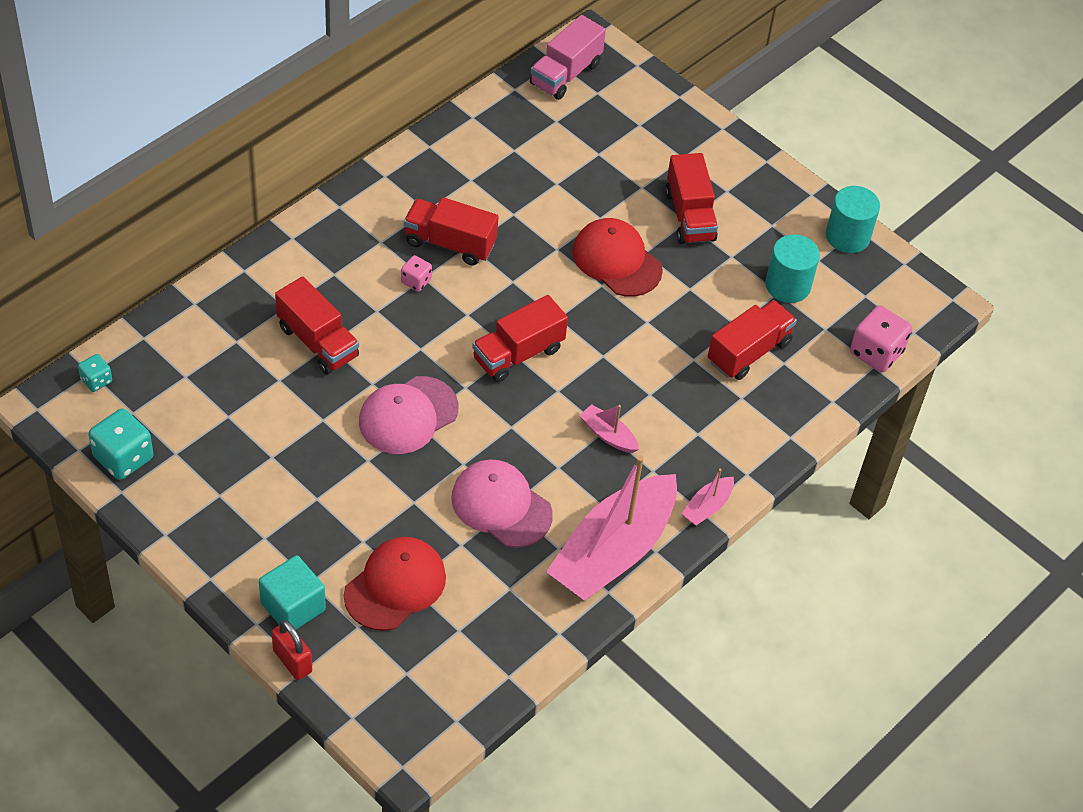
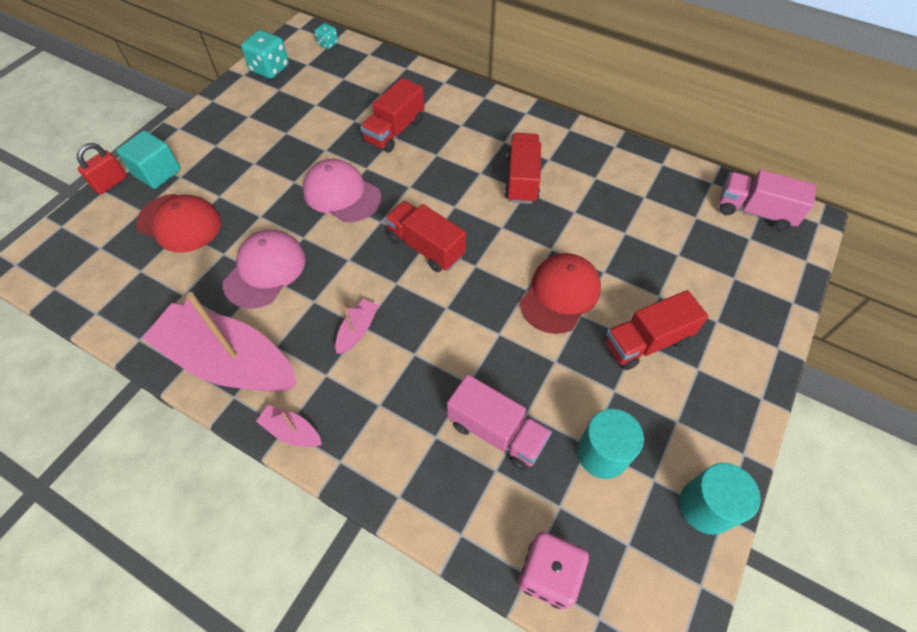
camera: 80 degrees right, 5 degrees up
(416, 281) = (474, 169): pink dice -> none
(748, 352) = (496, 432): red truck -> pink truck

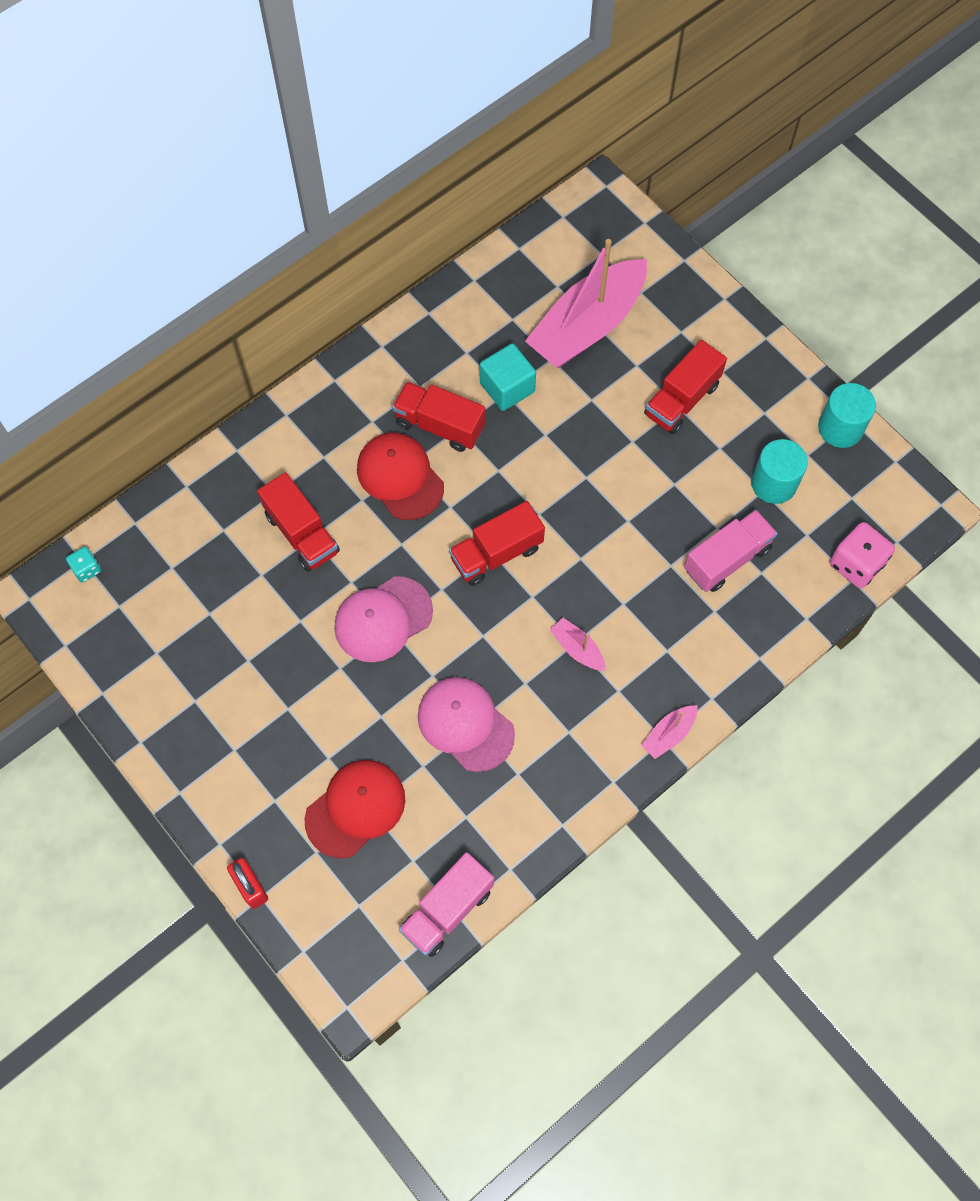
camera: 70 degrees left, 10 degrees up
(157, 173) = (255, 827): turquoise cube -> turquoise cube (507, 387)
(229, 362) = (571, 780): pink boat -> pink boat (587, 326)
(270, 69) = (106, 656): turquoise dice -> none
(560, 294) = (604, 449): red cap -> red cap (400, 477)
(646, 342) = (681, 399): red truck -> red truck turned 45 degrees clockwise
(755, 211) = (571, 231): pink truck -> pink truck (447, 909)

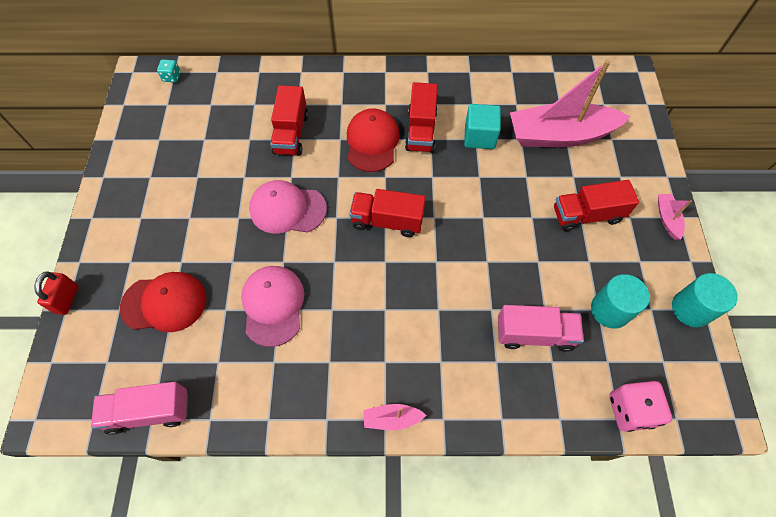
camera: 40 degrees right, 5 degrees down
(439, 425) = (421, 130): red truck -> red truck turned 150 degrees counterclockwise
(577, 649) = (383, 314): pink boat -> pink boat (667, 219)

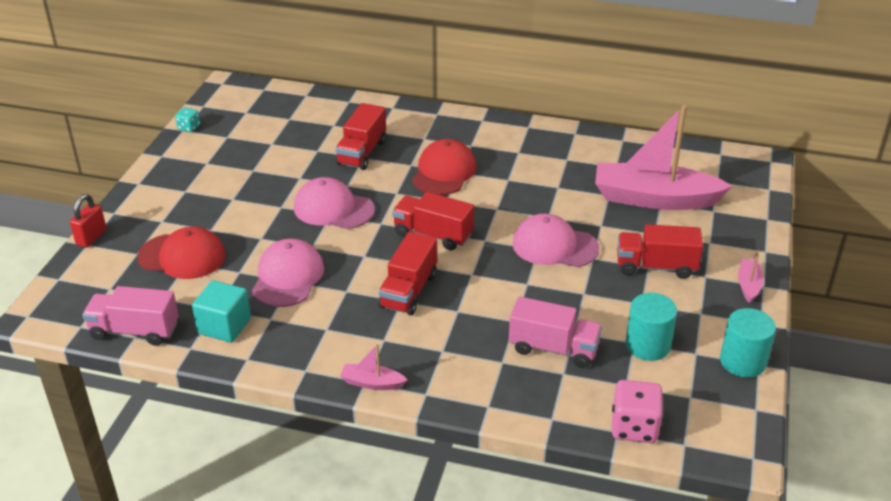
camera: 15 degrees right, 25 degrees down
(172, 77) = (259, 93): turquoise dice -> turquoise dice (189, 127)
(421, 130) = (500, 171): red truck -> red truck (408, 291)
(479, 137) = (562, 186): turquoise cube -> turquoise cube (224, 326)
(496, 210) = (554, 246): none -> pink cap

